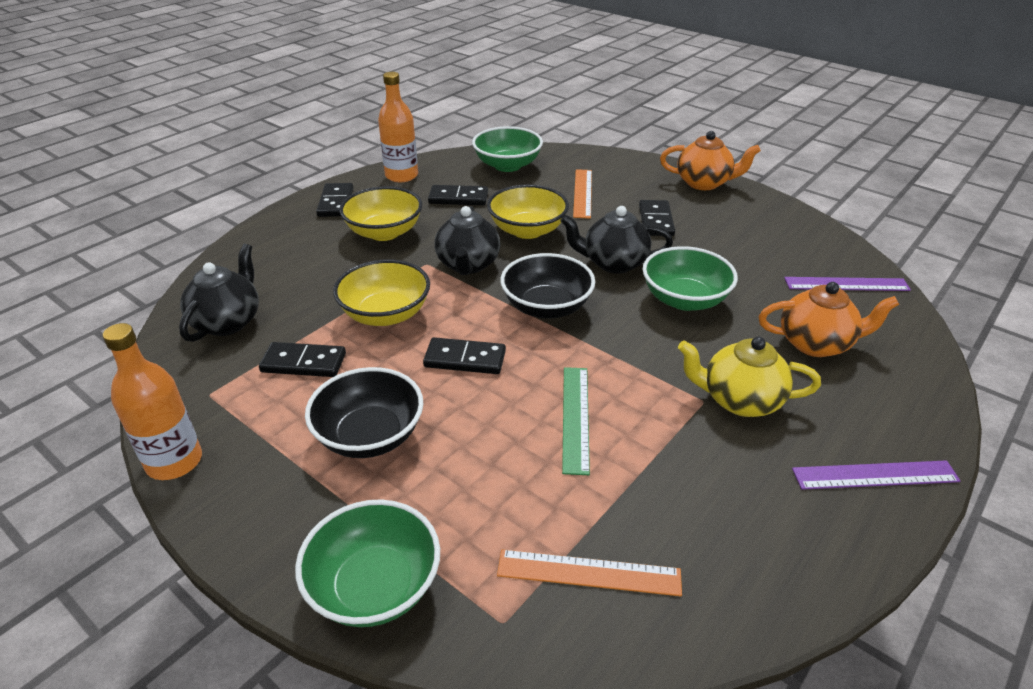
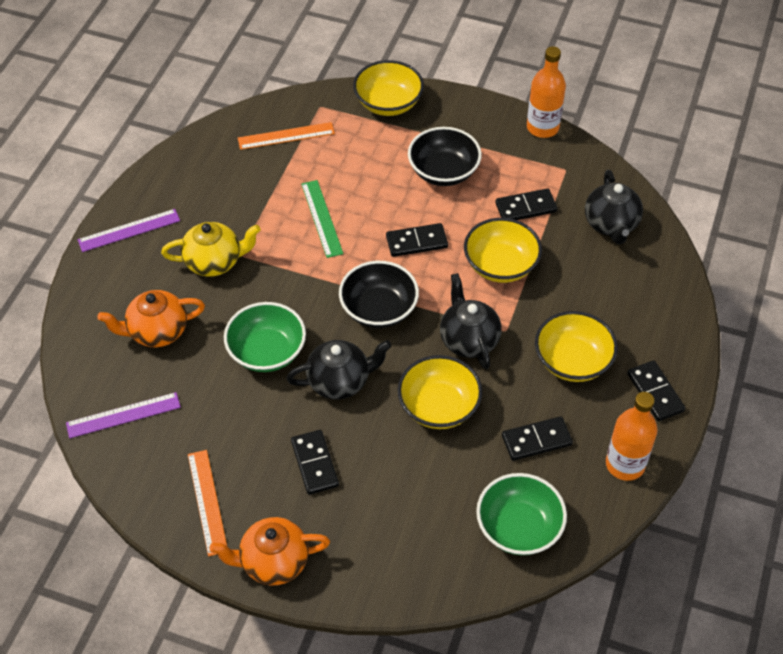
camera: 160 degrees right, 15 degrees up
(374, 586) = (388, 103): green bowl -> yellow bowl
(582, 193) = (408, 493): orange ruler -> orange ruler (207, 502)

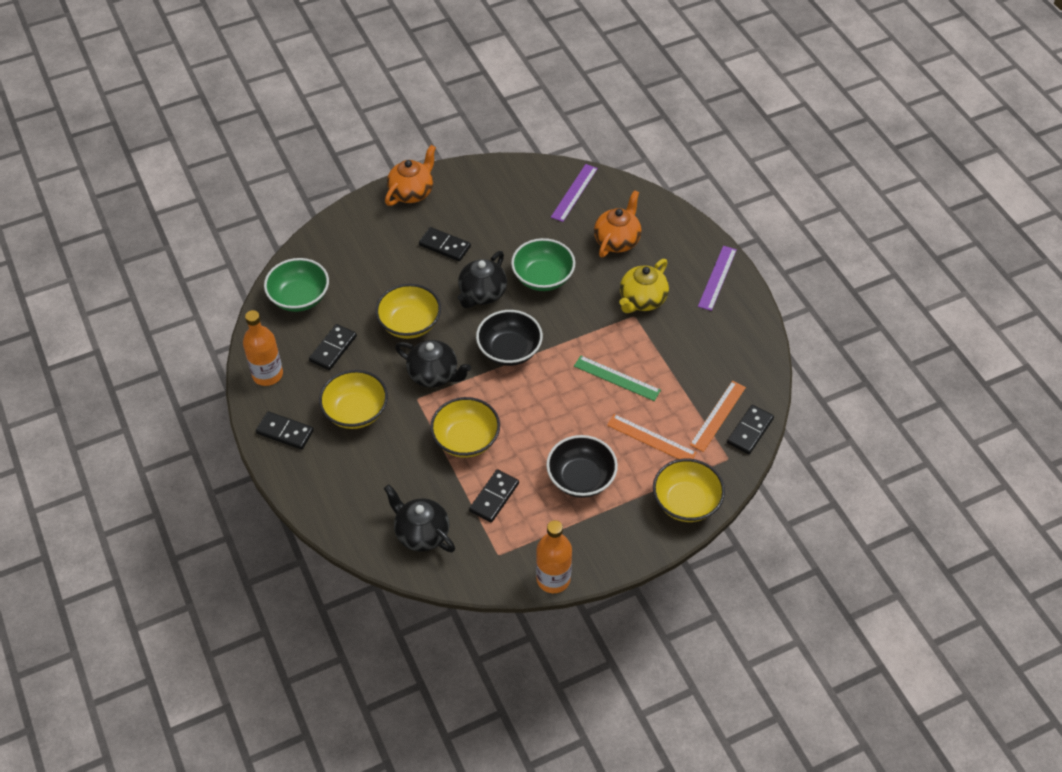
camera: 135 degrees right, 0 degrees up
(207, 502) = (477, 191): orange ruler -> orange ruler (651, 439)
(416, 242) = (538, 411): black domino -> black domino (750, 431)

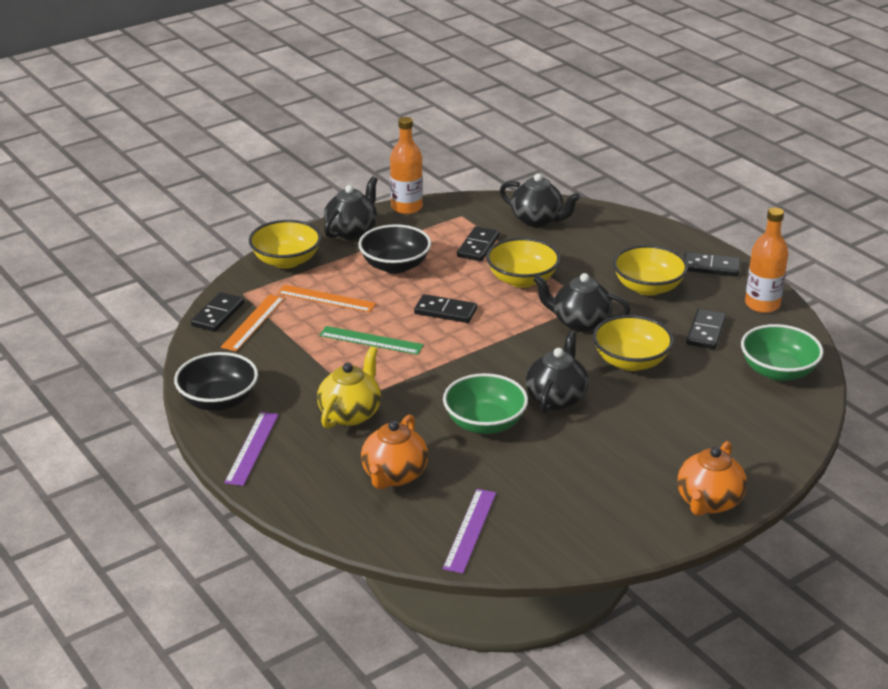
camera: 170 degrees right, 20 degrees down
(444, 246) = (628, 443): black domino -> black domino (445, 311)
(509, 350) = (502, 351): black bowl -> black bowl (218, 400)
(617, 543) = (352, 231): none -> black teapot

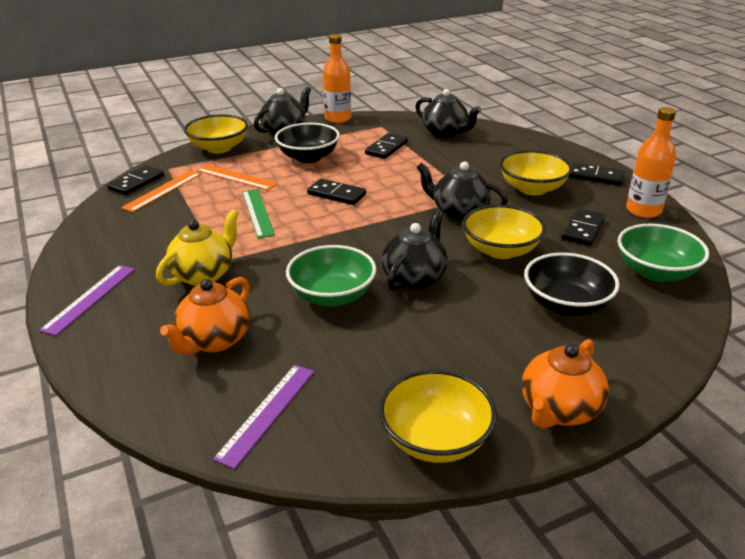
camera: 10 degrees right, 0 degrees up
(218, 400) = (88, 252): black bowl -> black bowl (566, 305)
(371, 340) = (258, 212): green ruler -> green ruler turned 45 degrees clockwise
(522, 279) = (416, 175): yellow bowl -> yellow bowl (435, 439)

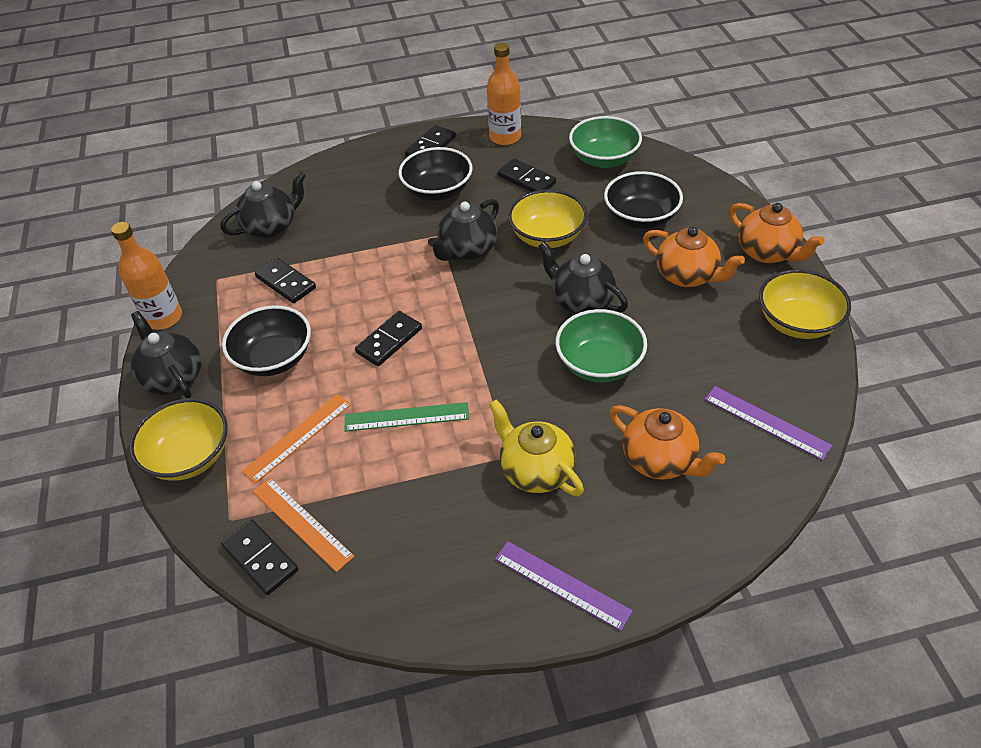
camera: 75 degrees left, 15 degrees up
(482, 344) = (687, 276): none -> orange teapot
(532, 189) = (438, 191): yellow bowl -> black bowl

